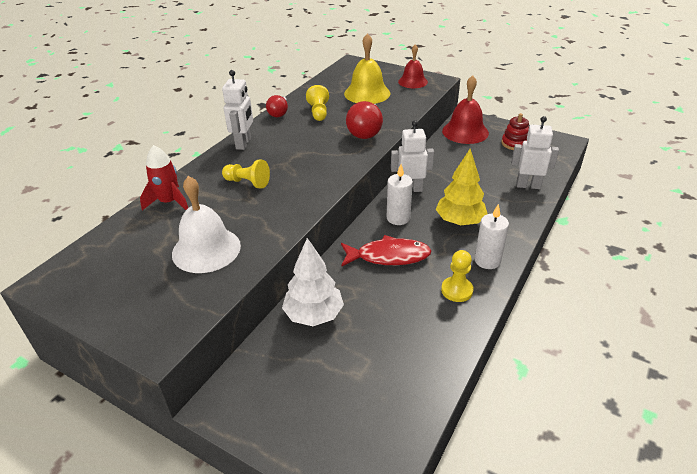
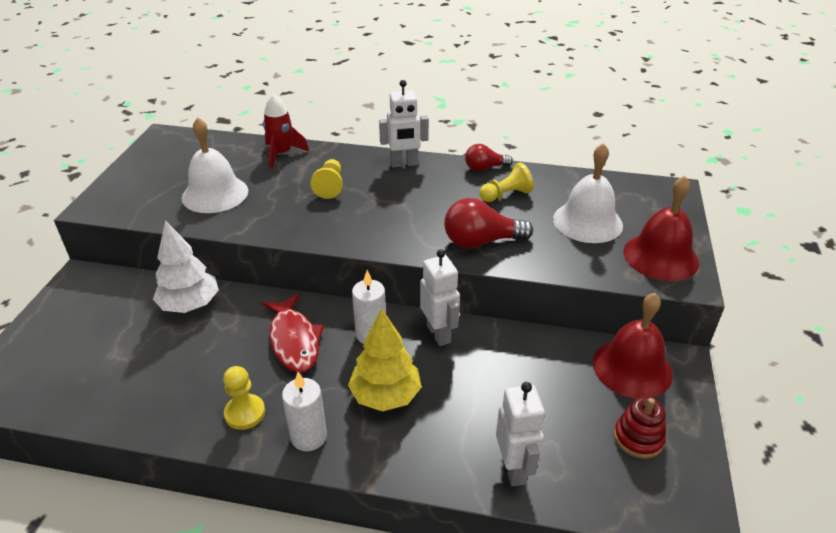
camera: 70 degrees right, 0 degrees up
(367, 93) = (587, 222): yellow bell -> white bell
(412, 81) = (660, 256): red bell -> red bell, size x1.52

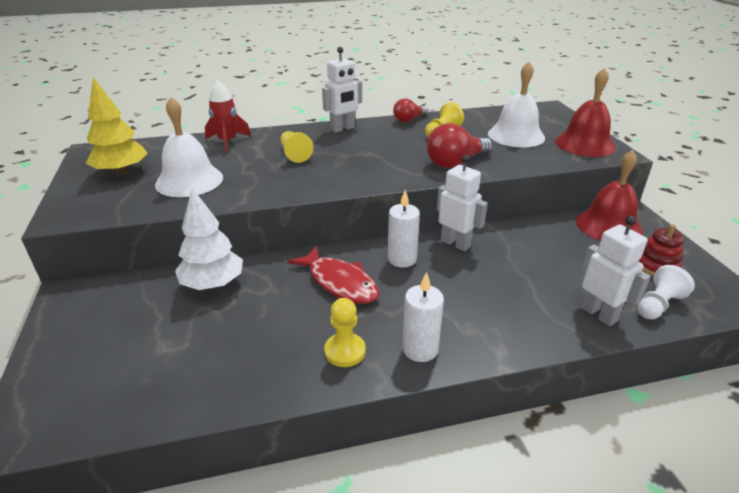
camera: 25 degrees left, 5 degrees down
(385, 396) = (455, 298): yellow tree -> yellow tree (121, 172)
(590, 484) = (658, 305): none -> white pawn

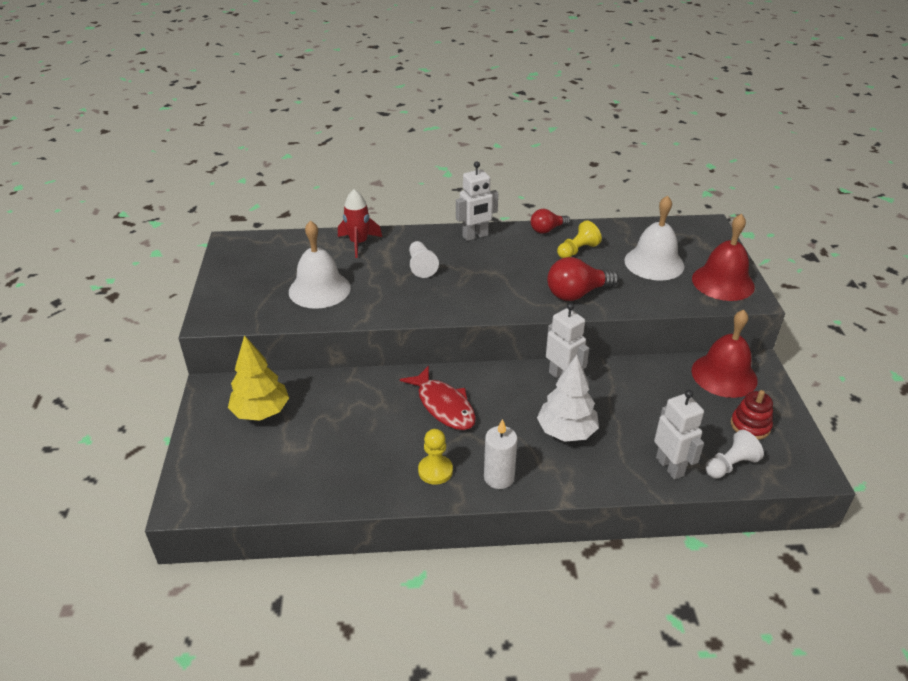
camera: 10 degrees right, 5 degrees up
(121, 172) = (259, 272): yellow tree -> yellow tree (261, 412)
(213, 284) = (332, 393): white tree -> white tree (566, 432)
(294, 154) = (421, 266): yellow pawn -> white pawn
(402, 259) = (506, 388): white candle -> none

